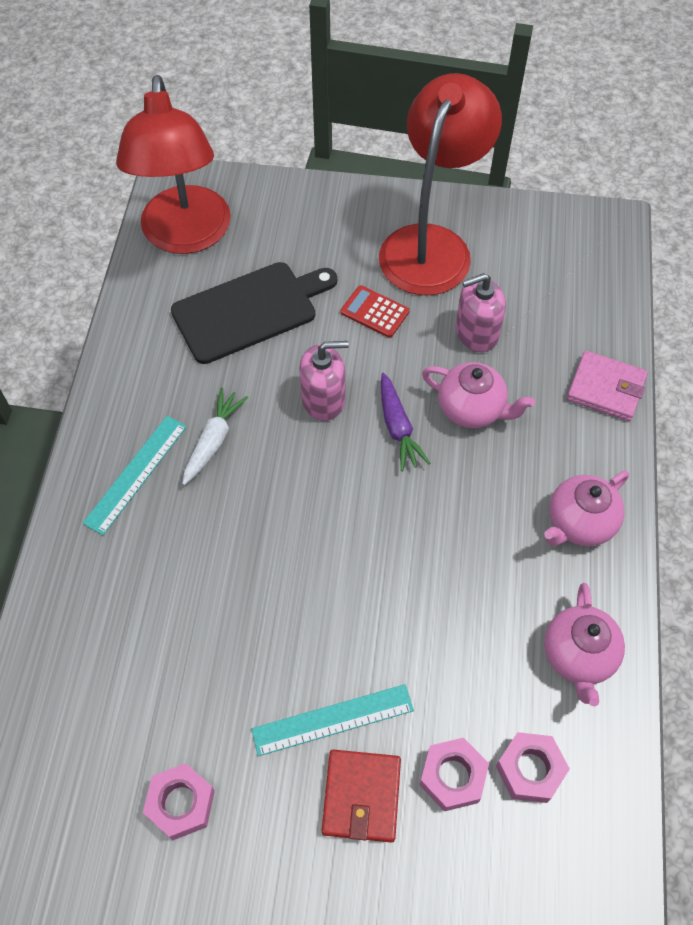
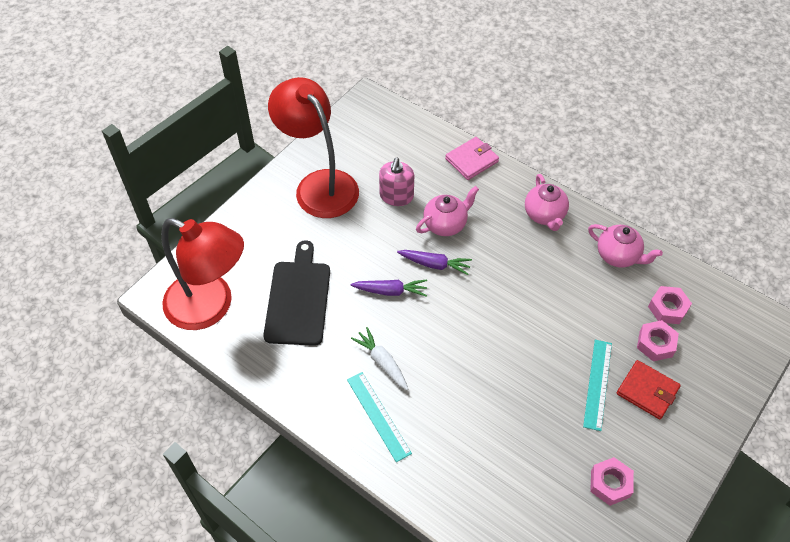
camera: 60 degrees left, 5 degrees down
(323, 399) = (391, 291): pink soap dispenser -> purple carrot
(374, 312) = (347, 236): red calculator -> none

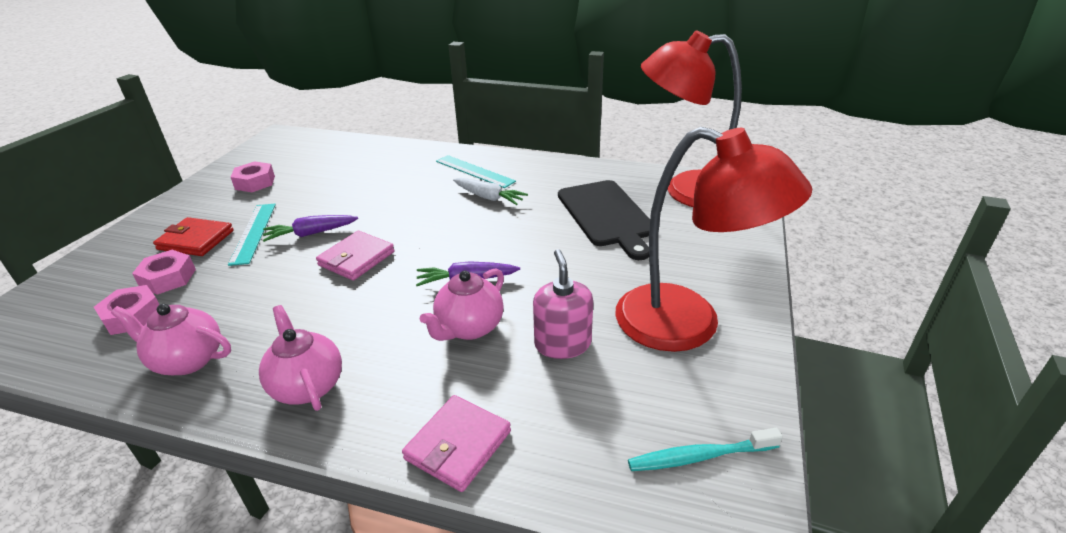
camera: 160 degrees right, 20 degrees down
(368, 124) = (699, 457): none -> turquoise toothbrush
(391, 291) = (509, 245): purple carrot -> purple carrot (310, 234)
(510, 316) = (356, 259): none -> pink wallet

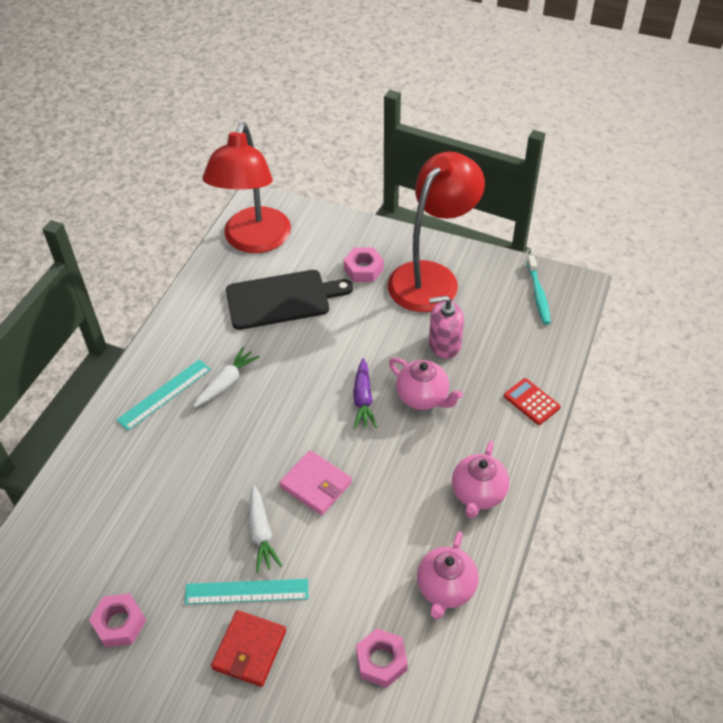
camera: 85 degrees left, 15 degrees up
(168, 278) = (321, 652): pink nut -> pink nut (363, 269)
(307, 385) = (478, 494): pink teapot -> pink teapot turned 45 degrees counterclockwise
(310, 234) = (261, 533): purple carrot -> white carrot
(458, 445) = (531, 402): pink wallet -> red calculator

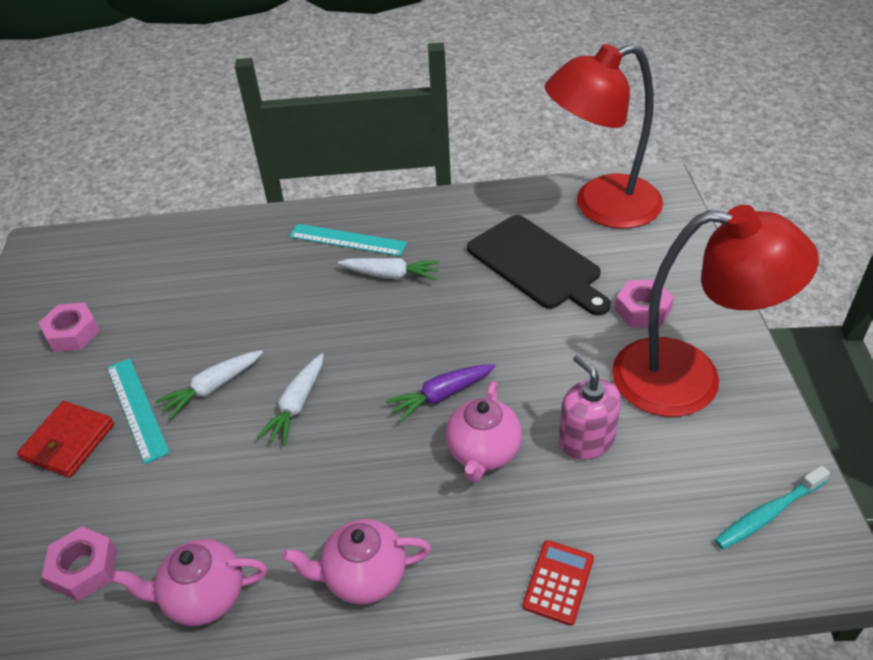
camera: 65 degrees right, 5 degrees down
(249, 650) = (68, 442): red wallet -> red wallet turned 60 degrees counterclockwise
(316, 484) = (296, 406): pink wallet -> white carrot

